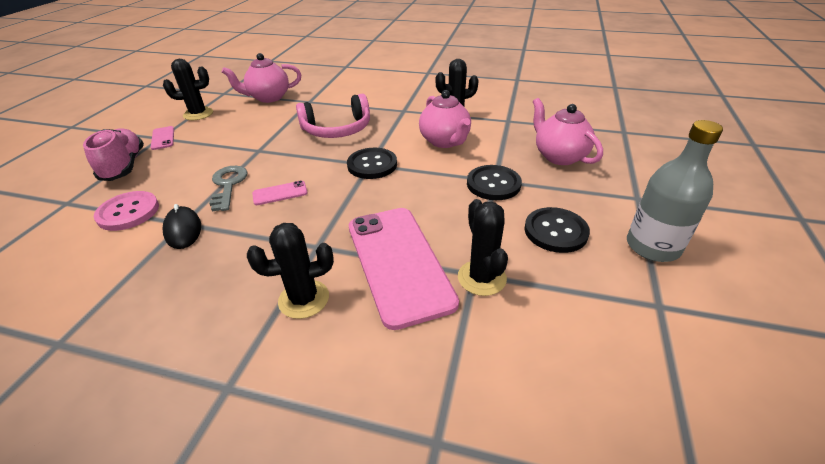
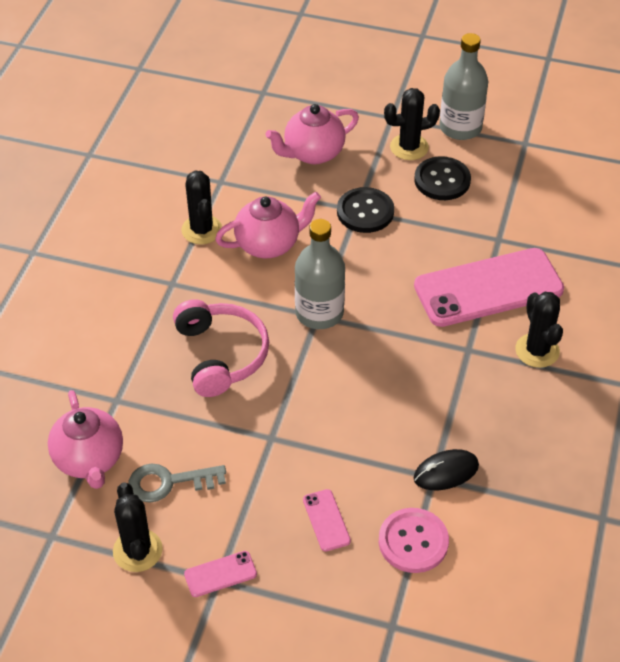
camera: 90 degrees left, 10 degrees up
(124, 166) = (303, 594): pink shoe -> none
(228, 185) = (357, 451): grey key -> grey key (168, 482)
(280, 193) = (377, 395): pink phone -> pink phone (326, 520)
(372, 165) = (319, 313): black button -> grey bottle
(481, 278) = (503, 235): black cactus -> black cactus (409, 147)

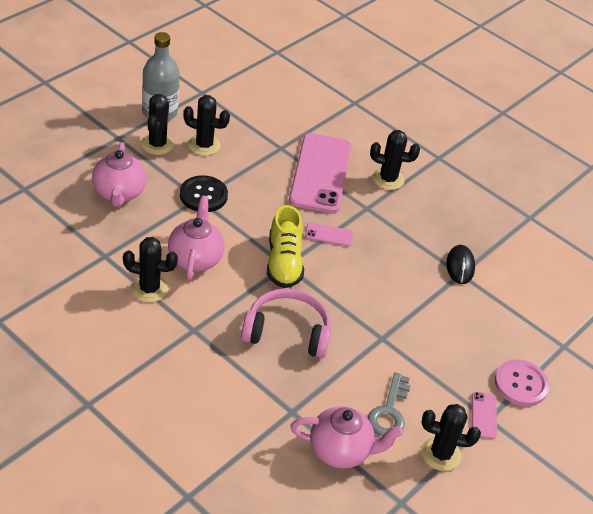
camera: 70 degrees left, 5 degrees down
(319, 313) = (284, 262): grey bottle -> yellow shoe
(326, 520) = (467, 341): pink phone -> pink phone (329, 235)
(413, 541) = (505, 307): pink button -> pink button (521, 384)
(442, 180) = (204, 145): black button -> black cactus

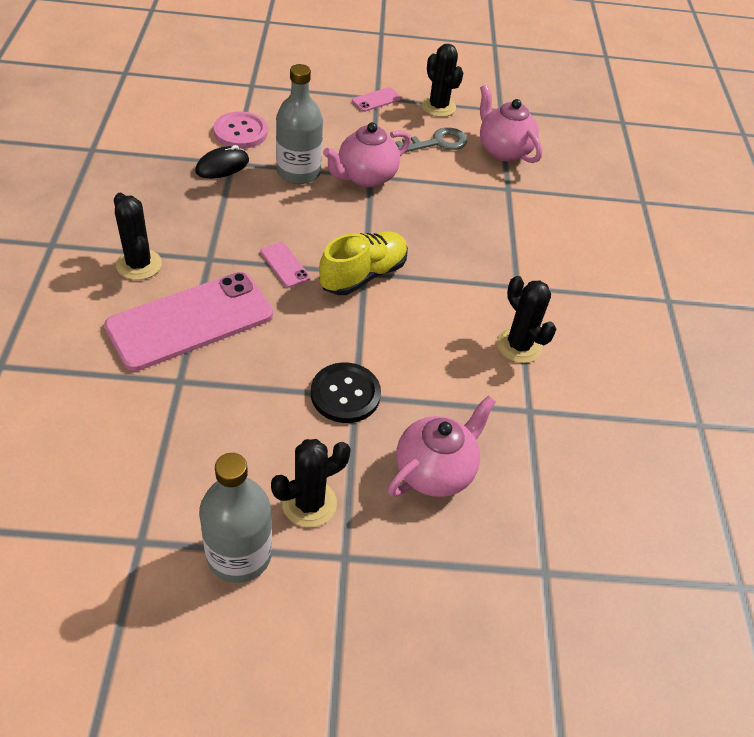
camera: 130 degrees left, 5 degrees up
(195, 259) = (440, 339): pink teapot -> pink teapot (366, 177)
(204, 145) = (256, 455): black cactus -> none
(287, 332) = (439, 229): pink headphones -> none
(420, 300) = (298, 172): none -> grey bottle
(521, 384) = (321, 93): pink button -> pink button (240, 132)

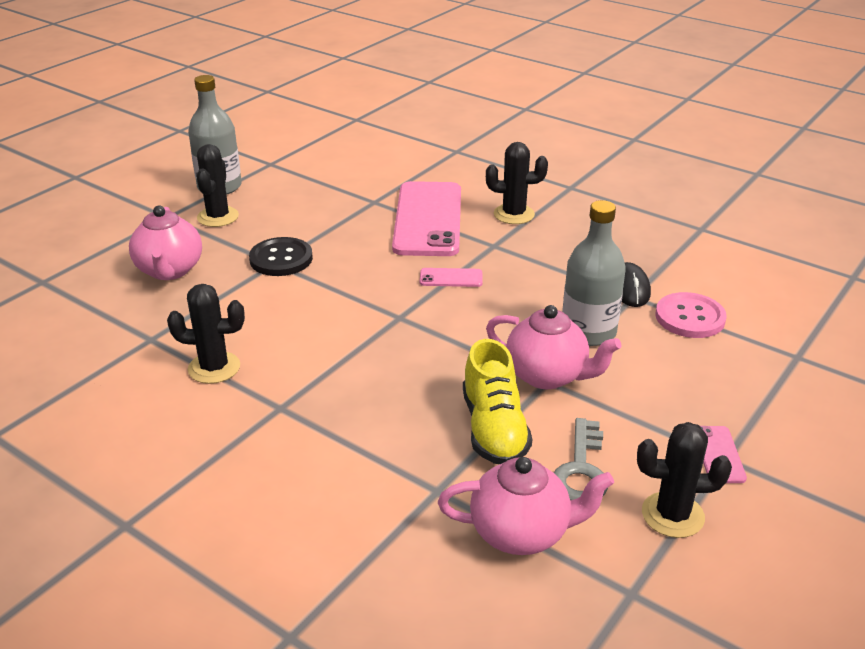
camera: 130 degrees right, 15 degrees down
(363, 275) = (396, 315): yellow shoe -> yellow shoe (494, 429)
(366, 177) = (547, 375): pink teapot -> pink teapot turned 120 degrees clockwise

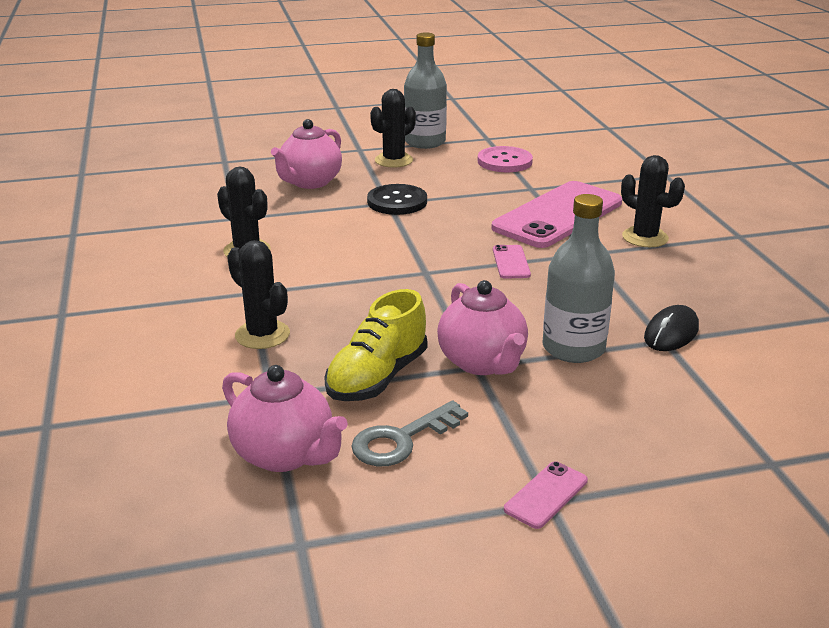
camera: 40 degrees right, 5 degrees down
(451, 278) = (511, 262): pink phone -> pink phone turned 45 degrees clockwise
(672, 515) = (426, 513): black cactus -> black cactus (262, 335)
(690, 317) = (698, 380): pink button -> pink button (504, 161)

